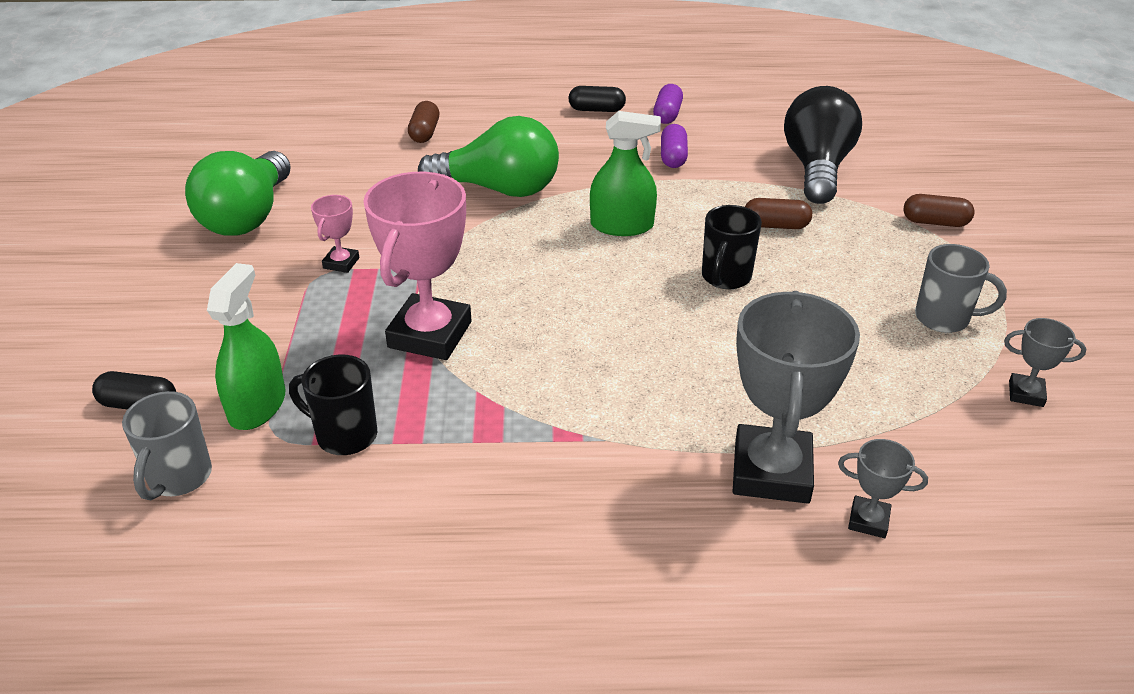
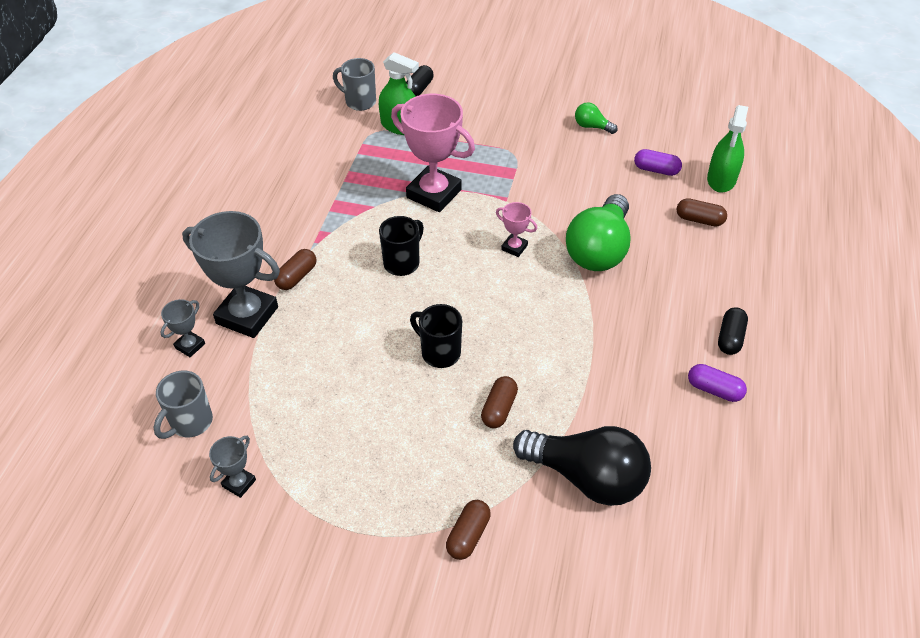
camera: 105 degrees right, 10 degrees up
(248, 216) = (592, 126): green light bulb -> green light bulb, size x0.45
(341, 263) = (524, 163): pink trophy -> pink trophy (514, 247)
(344, 435) = (362, 154): black mug -> black mug (402, 263)
(622, 225) = (527, 310): green spray bottle -> green spray bottle (721, 179)
(666, 438) = (296, 277): none -> brown capsule
(673, 157) = (629, 371): purple capsule -> purple capsule (656, 170)
(944, 318) = (338, 473): grey mug -> grey mug (190, 423)

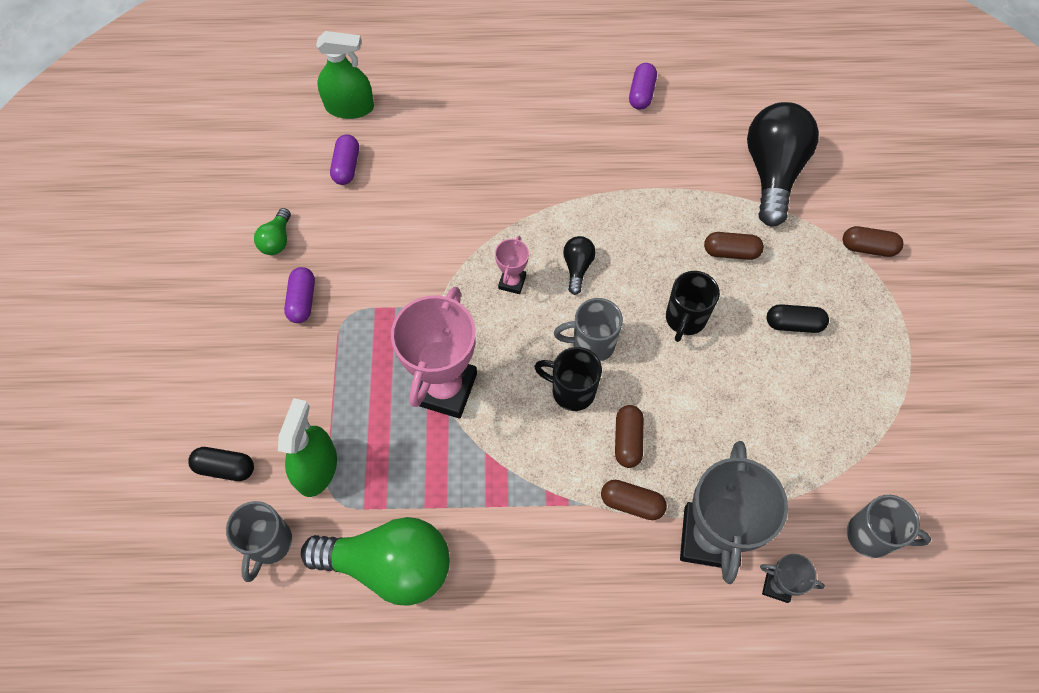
camera: 105 degrees left, 15 degrees up
(239, 483) = (912, 455): grey trophy -> none
(439, 284) = (591, 344): none -> grey mug
(516, 291) = (577, 267): none -> black light bulb
(534, 133) = (302, 301): none -> purple capsule
(599, 250) = (492, 202): green light bulb -> green light bulb (389, 566)
(699, 220) = (420, 121): brown capsule -> brown capsule (627, 440)
(730, 338) = (576, 86): black capsule -> black capsule (793, 324)

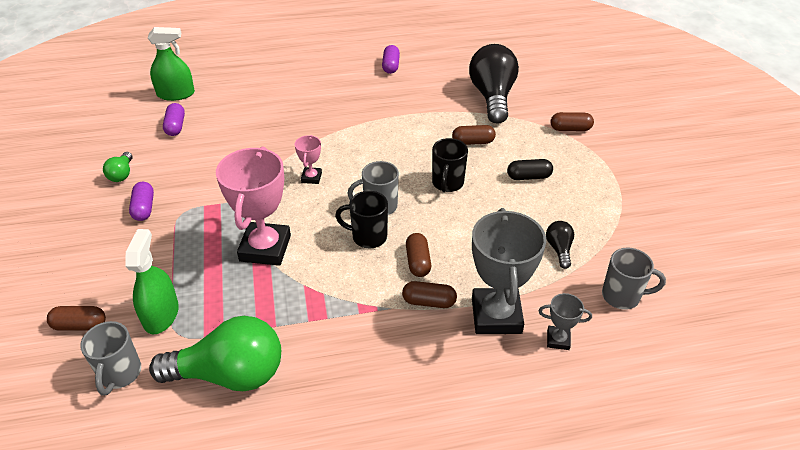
camera: 10 degrees left, 20 degrees down
(225, 468) = (80, 325): black capsule -> brown capsule
(577, 267) = (360, 163): black light bulb -> black light bulb (559, 249)

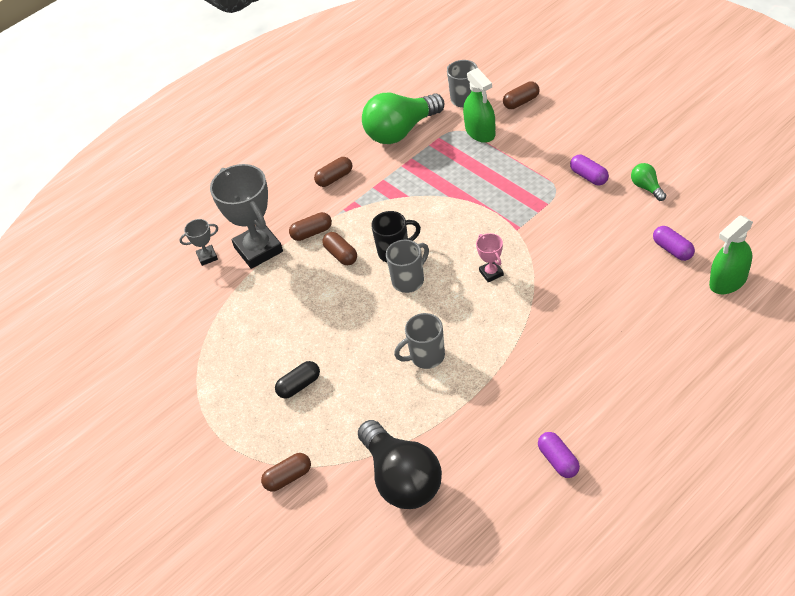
camera: 155 degrees right, 5 degrees up
(265, 248) = (462, 202): pink trophy -> none
(447, 183) = (368, 335): black mug -> none
(473, 142) = (378, 397): brown capsule -> brown capsule (334, 178)
(559, 249) = (236, 325): black light bulb -> none
(622, 296) = (171, 313): grey mug -> grey mug (426, 356)

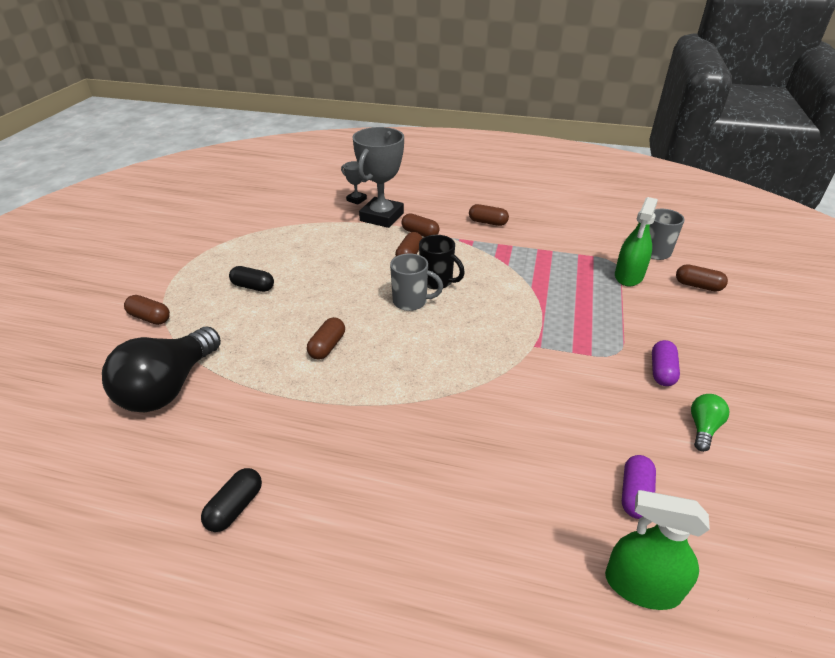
camera: 50 degrees right, 10 degrees down
(401, 131) = (575, 234): green light bulb -> none
(426, 356) = (327, 346): grey mug -> brown capsule
(491, 273) = (463, 350): pink trophy -> none
(558, 460) = (235, 507): purple capsule -> black capsule

